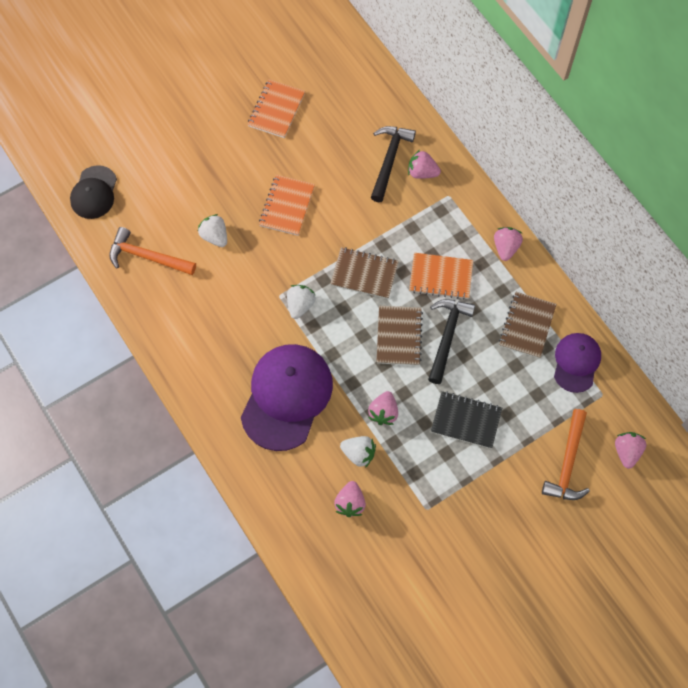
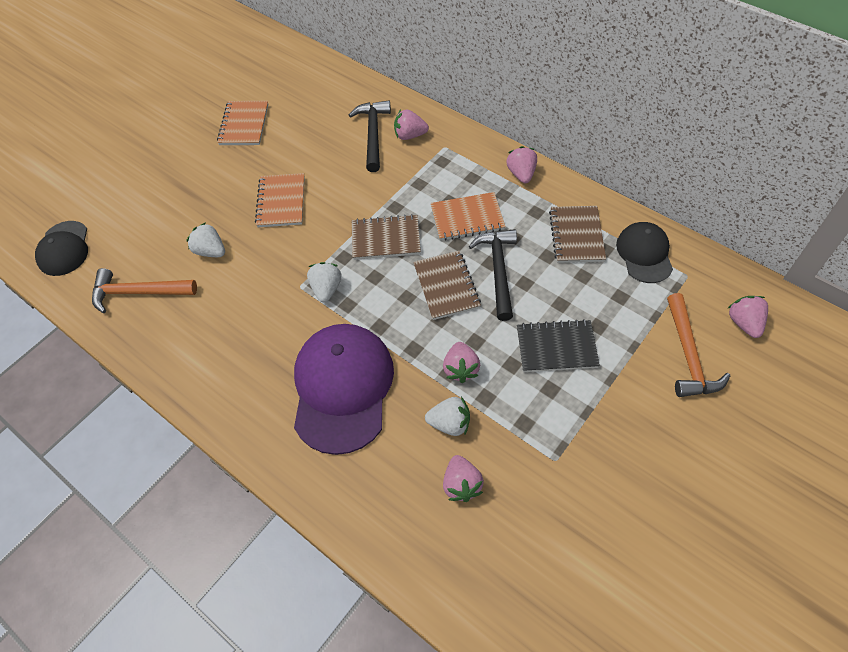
camera: 15 degrees left, 10 degrees down
(576, 362) = (644, 254): purple cap -> black cap

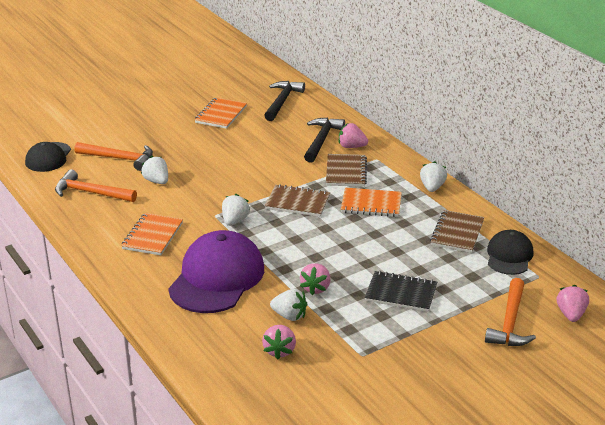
camera: 15 degrees right, 25 degrees down
(151, 227) = (119, 158): none -> orange hammer
(281, 202) = (226, 165): orange notebook -> orange notebook (152, 236)
(446, 286) = (331, 239): brown notebook -> brown notebook (346, 172)
(498, 271) = (379, 240): black hammer -> black hammer (282, 101)
(521, 174) = (432, 187): pink strawberry -> white strawberry

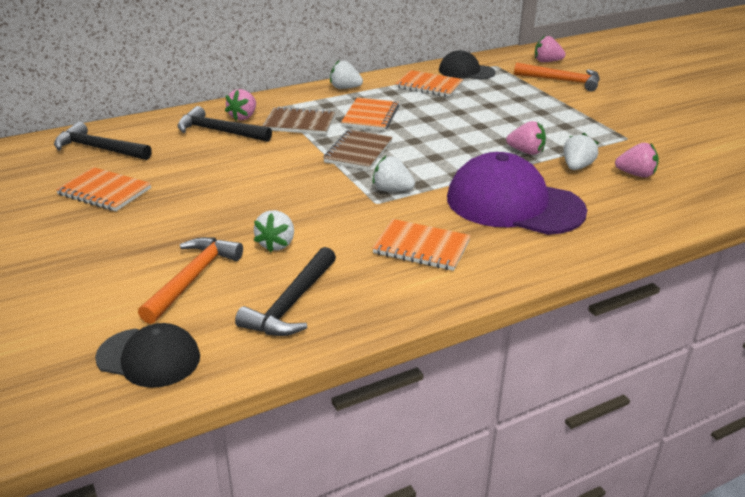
camera: 85 degrees left, 0 degrees up
(91, 193) = (292, 303): orange hammer -> black hammer
(157, 181) = (276, 244): white strawberry -> white strawberry turned 45 degrees counterclockwise
(401, 293) = (528, 115): black notebook -> none
(457, 233) = (429, 86): brown notebook -> orange notebook

